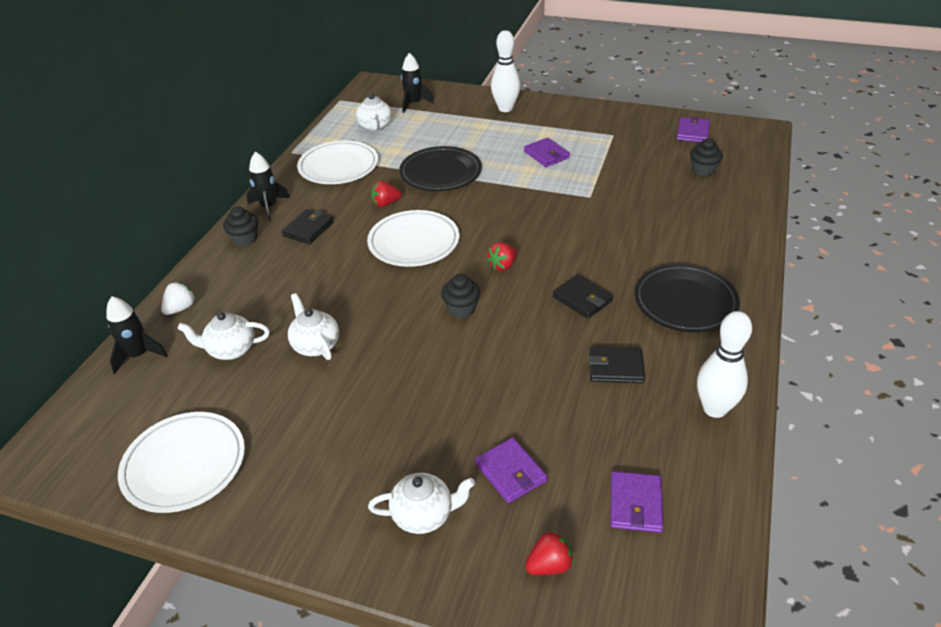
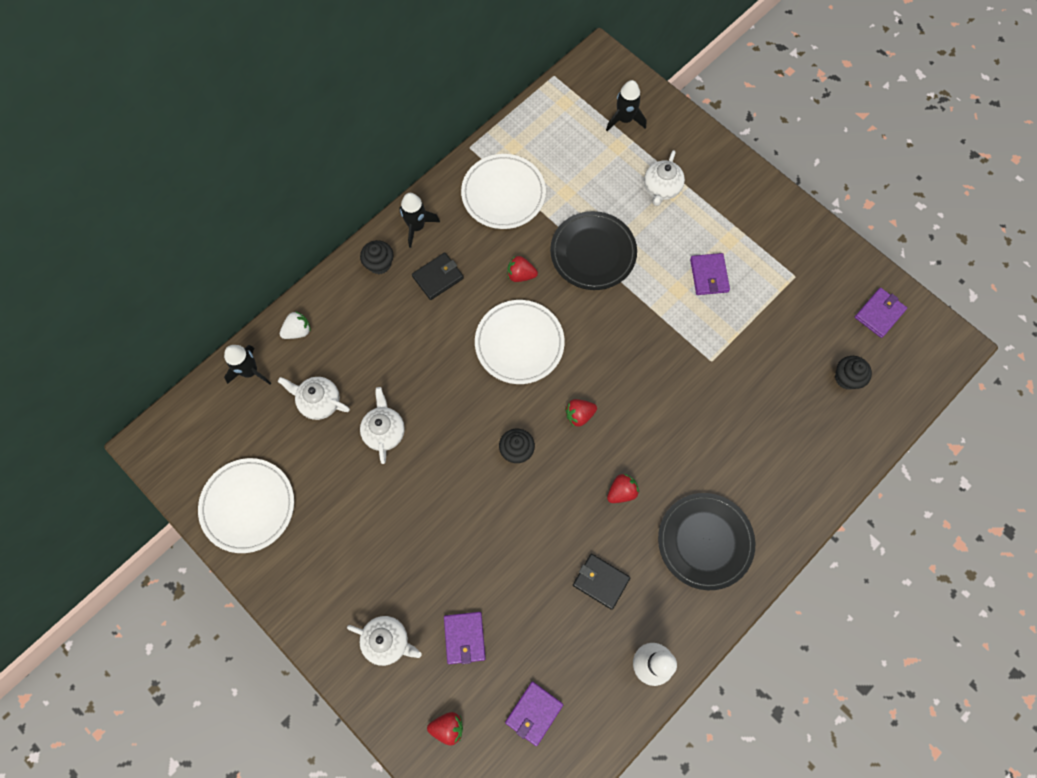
camera: 25 degrees right, 30 degrees up
(375, 126) = (567, 143): white teapot -> white teapot (661, 189)
(505, 108) = (713, 175): white bowling pin -> none
(582, 299) = (621, 492): black wallet -> red strawberry

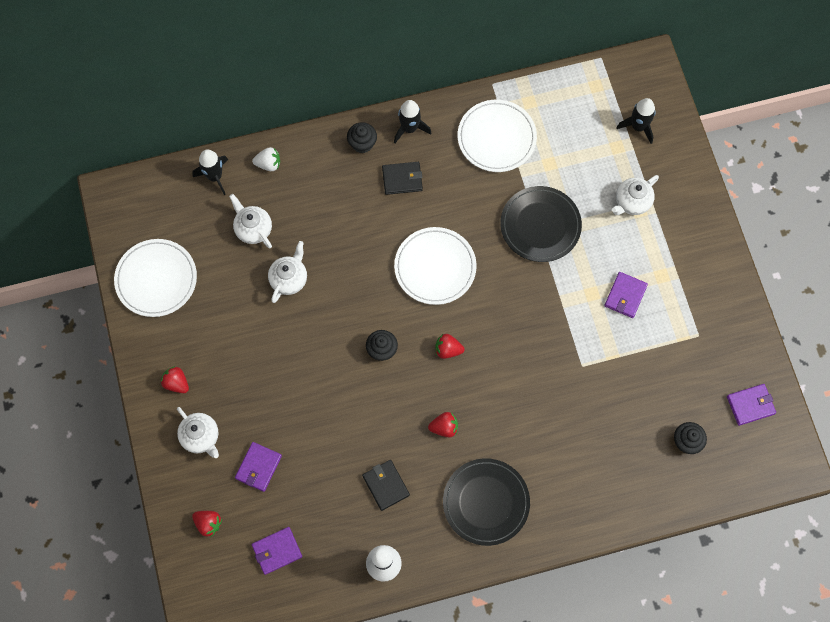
camera: 30 degrees right, 0 degrees up
(520, 275) = (470, 212): red strawberry -> red strawberry (176, 383)

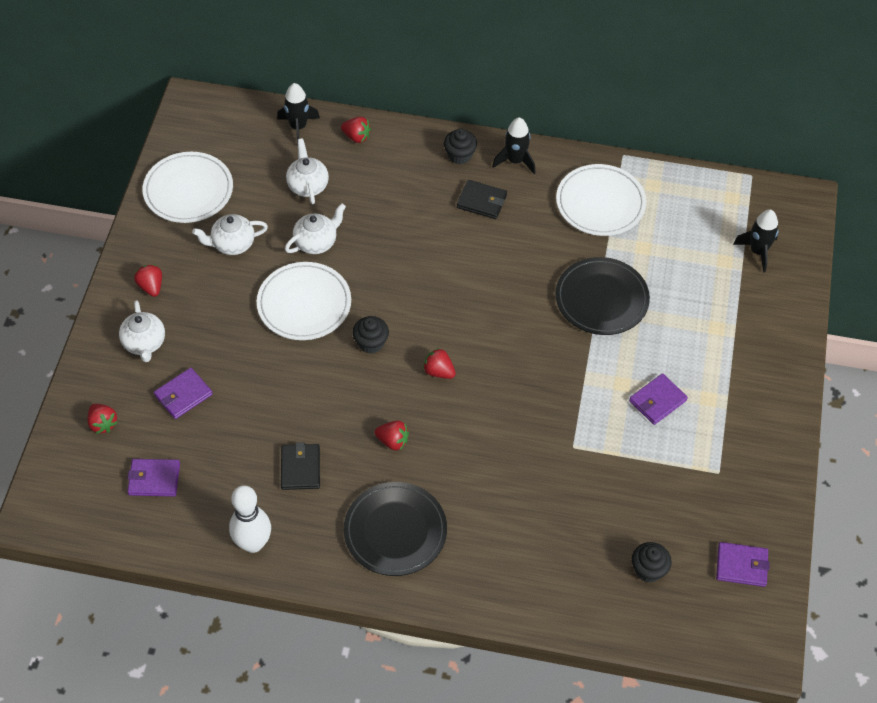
camera: 25 degrees right, 15 degrees down
(268, 164) = (356, 137): white strawberry -> red strawberry
(435, 267) = (469, 292): white plate -> white plate (304, 304)
(631, 202) = (712, 317): white teapot -> white teapot (232, 244)

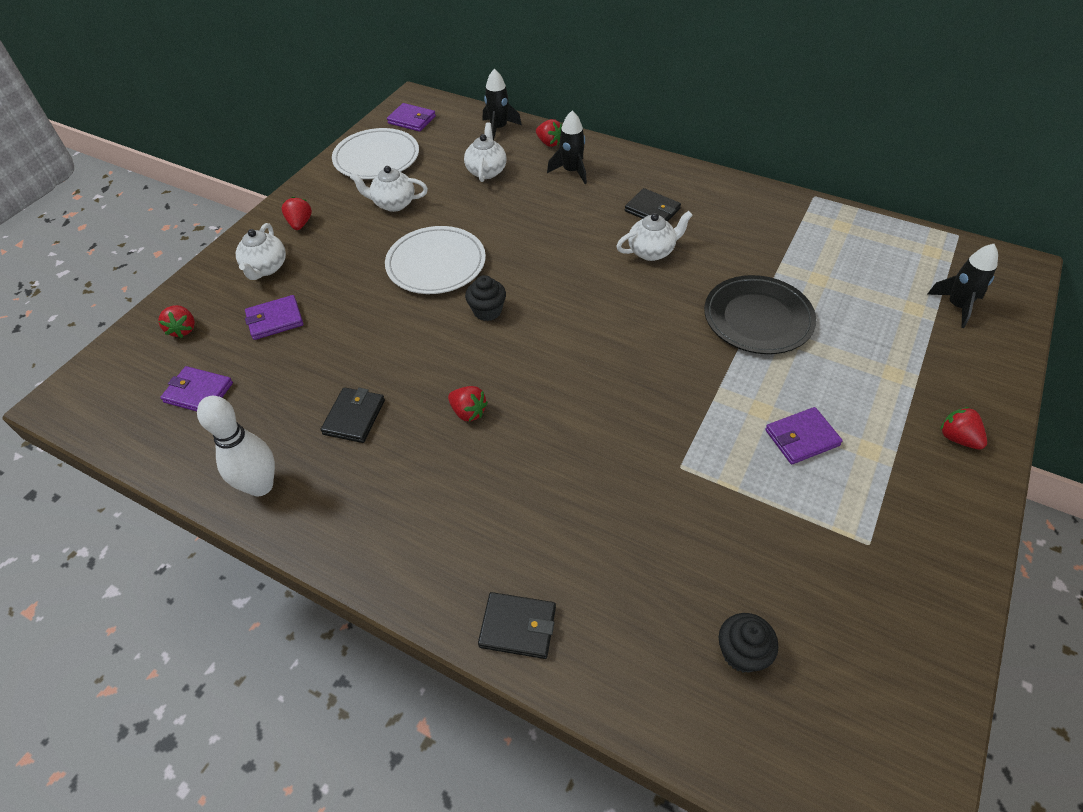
camera: 20 degrees right, 5 degrees down
(316, 242) = (473, 216): white teapot -> white teapot (652, 251)
(395, 531) = (427, 513): black plate -> none
(439, 371) = (549, 352): red strawberry -> red strawberry (957, 438)
(460, 155) = (643, 171): black cupcake -> none
(493, 593) = (518, 626): none -> black wallet
(515, 161) = (698, 183): black rocket -> black rocket (571, 171)
(600, 203) = (779, 232): white plate -> none
(741, 565) = (883, 684): purple wallet -> purple wallet (412, 120)

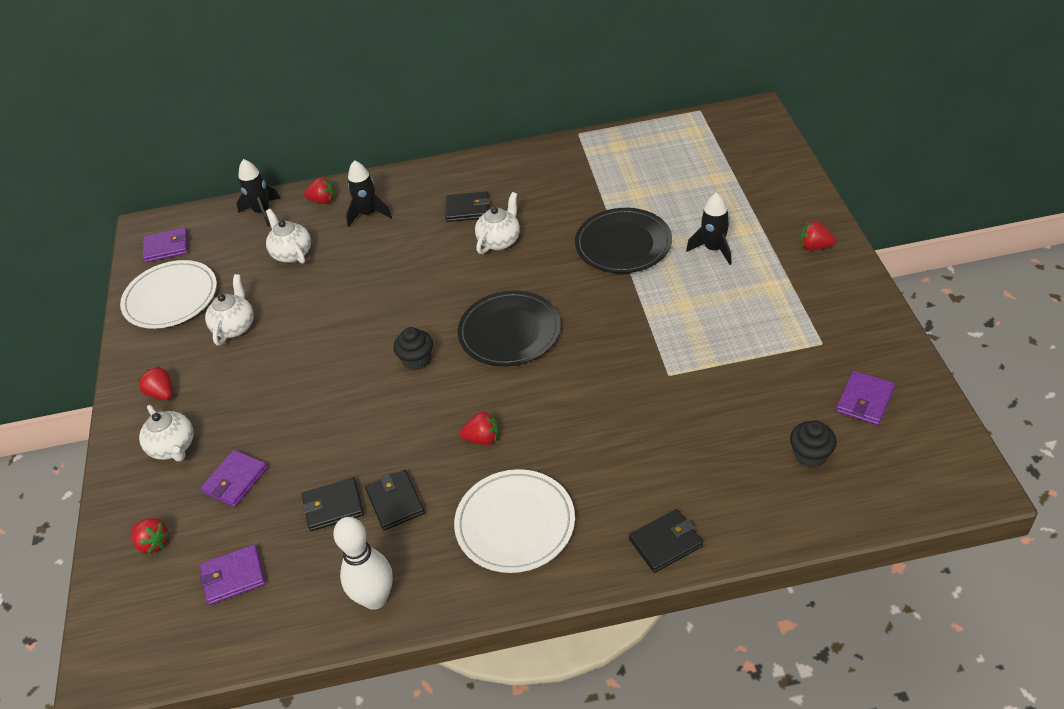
camera: 35 degrees left, 5 degrees down
(311, 388) = (333, 506): none -> black wallet
(393, 204) = (235, 327): white teapot -> white teapot turned 135 degrees clockwise
(436, 264) = (332, 351): white plate -> white plate (515, 524)
(581, 335) = (509, 332): none -> black plate
(802, 438) = (726, 306): purple wallet -> purple wallet (865, 400)
(957, 306) = (741, 161): black rocket -> black rocket (713, 249)

